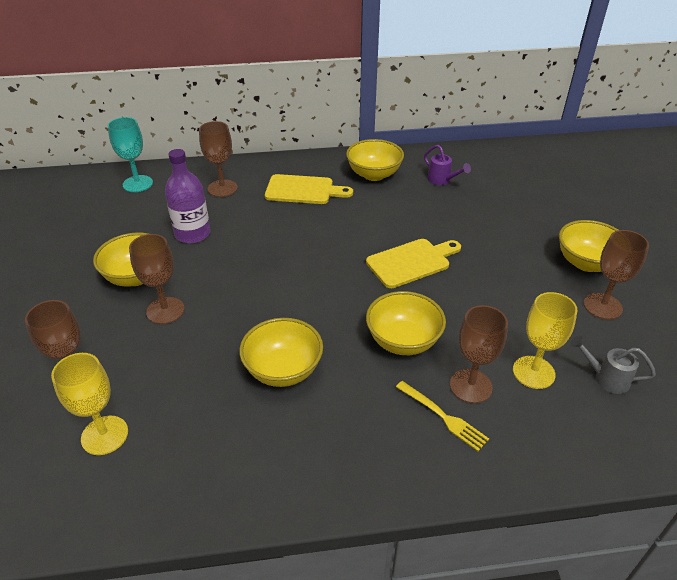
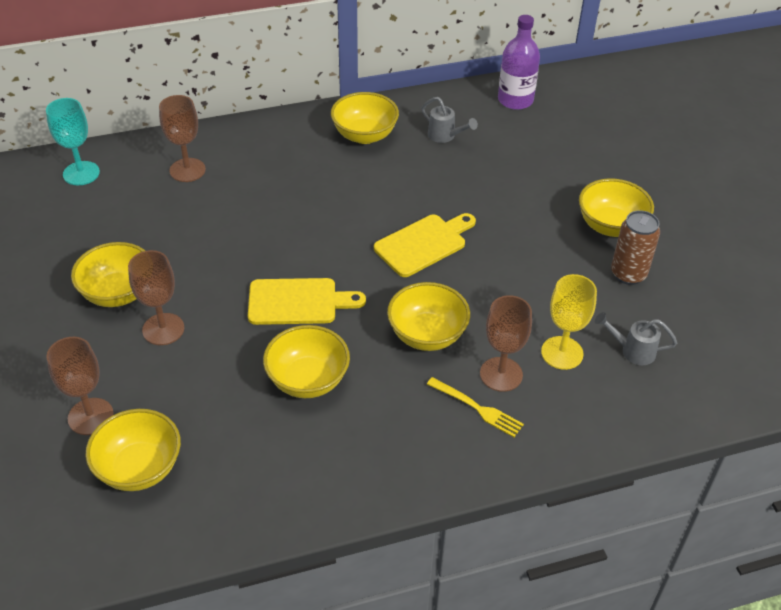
camera: 10 degrees left, 5 degrees up
(104, 435) = (139, 468): yellow goblet -> yellow bowl
(192, 234) = (168, 233): purple bottle -> purple bottle (515, 100)
(303, 190) = (285, 164): yellow cutting board -> yellow cutting board (298, 302)
(442, 180) = (445, 136): purple watering can -> grey watering can
(602, 306) = (628, 274): brown goblet -> brown can

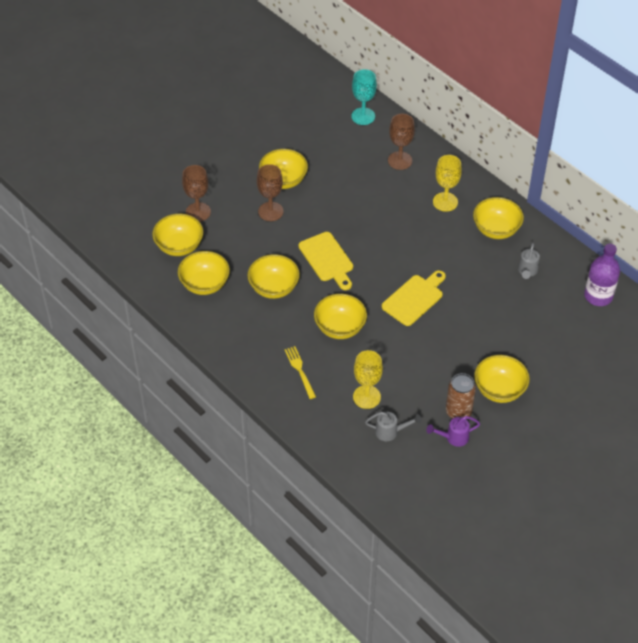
camera: 65 degrees right, 5 degrees up
(241, 463) = (205, 284): none -> yellow bowl
(288, 158) = (445, 202): none -> yellow goblet
(423, 244) = (414, 298): yellow cutting board -> yellow cutting board turned 75 degrees counterclockwise
(478, 408) = (299, 370): yellow fork -> yellow fork turned 150 degrees clockwise
(501, 374) = (331, 373): brown goblet -> none
(632, 351) = (391, 432): grey watering can -> grey watering can turned 105 degrees clockwise
(667, 294) = (453, 438): none -> purple watering can

